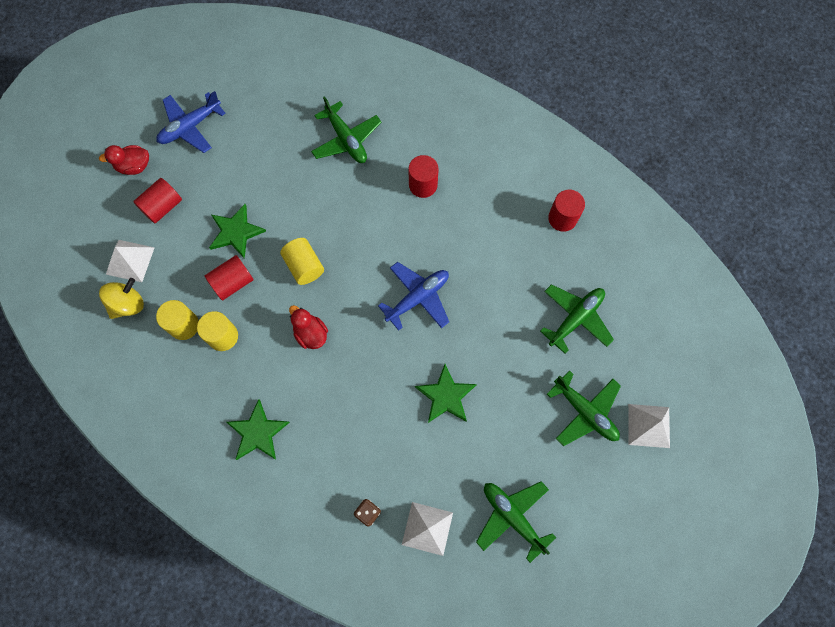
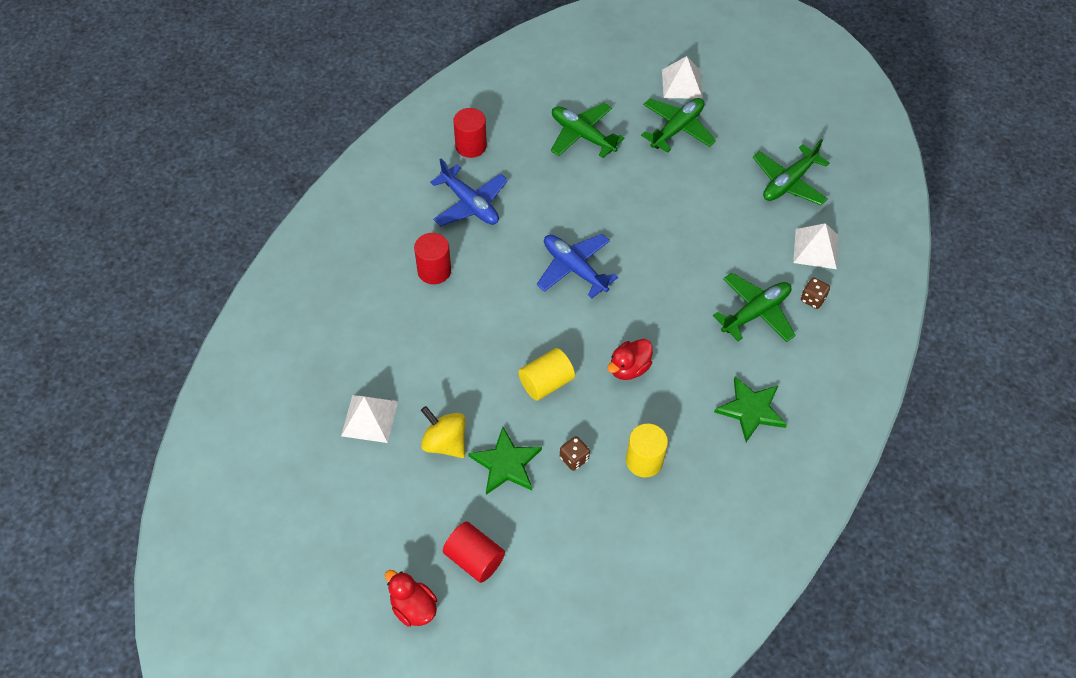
camera: 95 degrees left, 15 degrees down
(128, 304) = (616, 579): yellow spinning top -> yellow spinning top (445, 442)
(130, 260) = (555, 588): white pyramid -> white pyramid (369, 418)
(134, 166) = (413, 607): red duck -> red duck turned 150 degrees clockwise
(184, 325) = (636, 507): yellow cylinder -> none
(190, 127) = (351, 541): blue plane -> blue plane (470, 204)
(233, 282) = (574, 458): red cylinder -> brown dice
(346, 139) = (373, 353): green plane -> green plane (755, 313)
(446, 396) = (680, 239): green star -> none

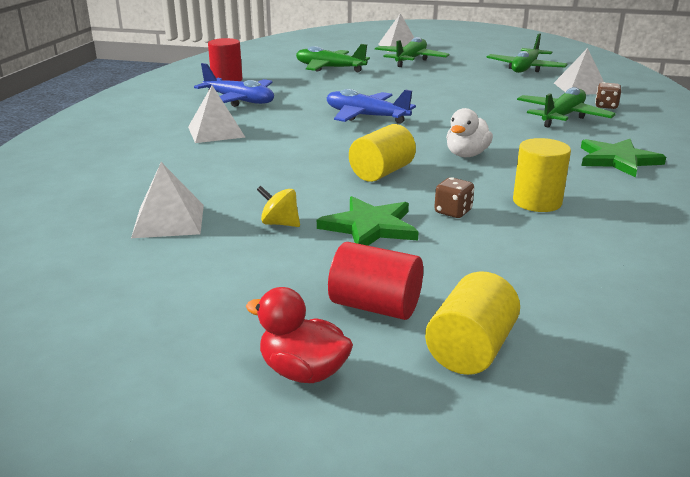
camera: 15 degrees left, 30 degrees down
(434, 271) = (216, 132): red cylinder -> white pyramid
(445, 442) = (280, 223): yellow spinning top -> yellow spinning top, size x0.62
(512, 614) = (470, 349): none -> yellow cylinder
(629, 368) = (466, 155): red duck -> white duck

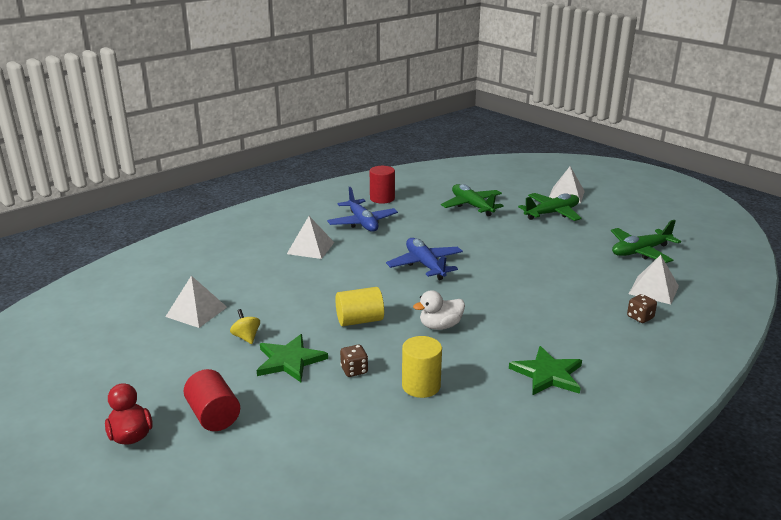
camera: 35 degrees right, 0 degrees up
(470, 349) = (218, 465): yellow cylinder -> none
(562, 117) = (579, 316): green plane -> none

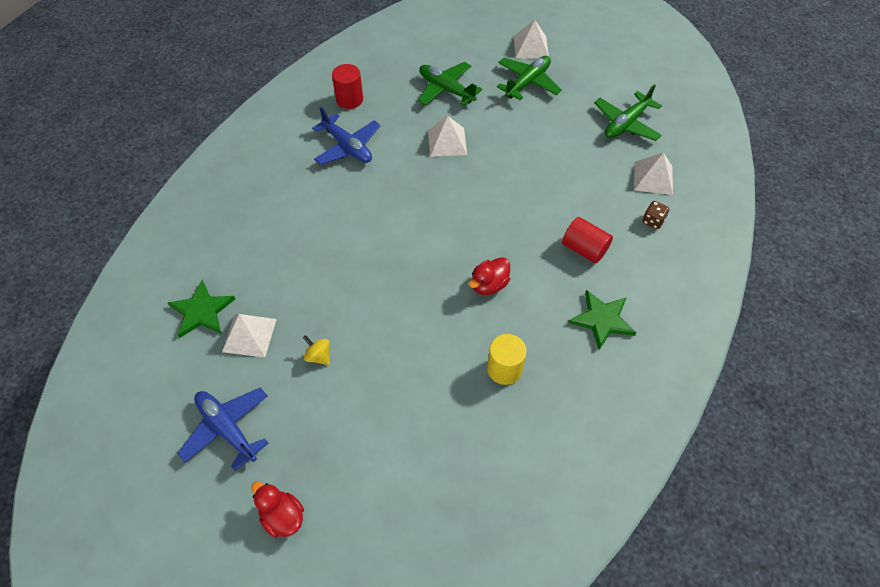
camera: 20 degrees left, 30 degrees up
(213, 415) = (343, 467): red cylinder -> red cylinder (584, 249)
(289, 360) = (375, 374): green star -> green star (202, 311)
(310, 248) = (314, 203): white pyramid -> white pyramid (447, 142)
(354, 370) = (439, 368): brown dice -> none
(359, 320) = (413, 299): yellow cylinder -> none
(425, 265) = (439, 199): blue plane -> blue plane (227, 429)
(440, 326) = (489, 285): white duck -> red duck

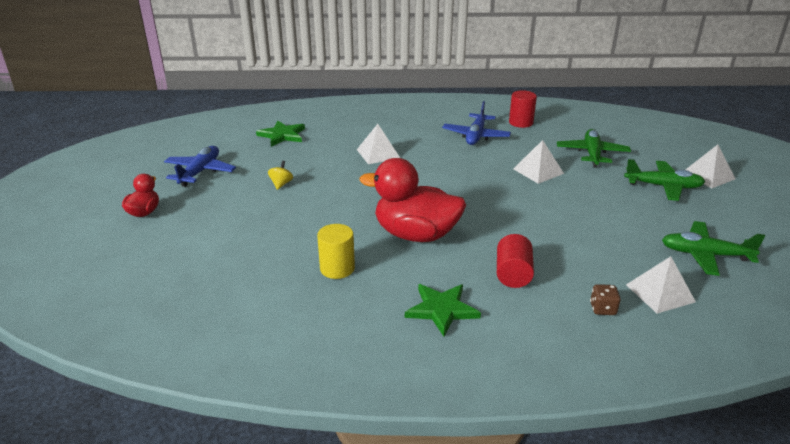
camera: 60 degrees right, 25 degrees down
(249, 335) = (277, 155): white pyramid -> white pyramid (378, 153)
(489, 285) = (415, 235): red duck -> red duck, size x2.02

